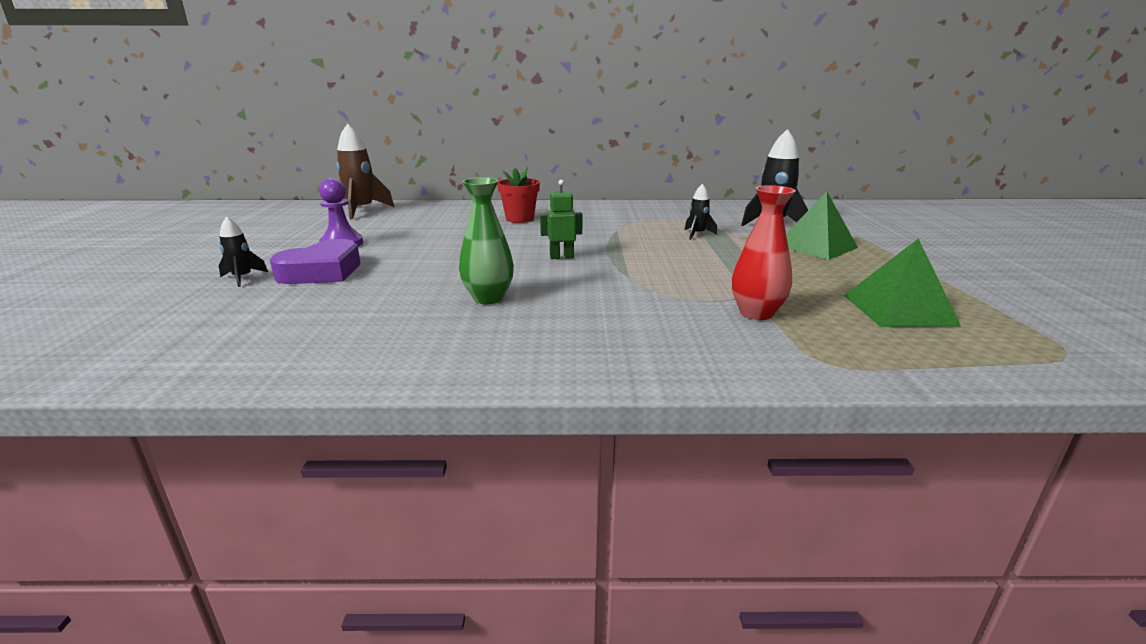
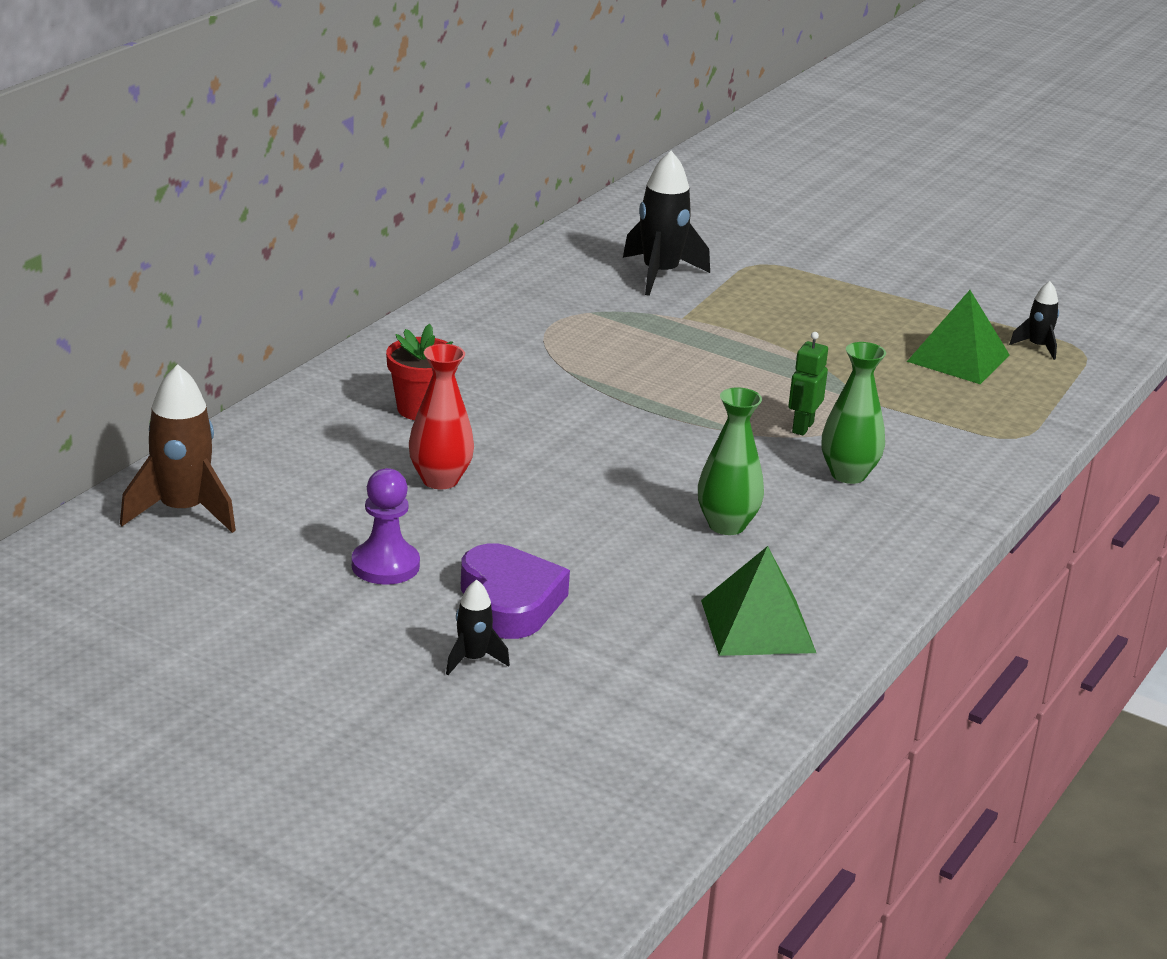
camera: 60 degrees left, 5 degrees up
(561, 257) = (635, 442): green robot -> green robot (802, 427)
(627, 316) = (848, 474): none -> green vase
(697, 234) = (648, 334): black rocket -> black rocket (1037, 347)
(756, 313) = (903, 417): red vase -> red vase (440, 480)
(816, 246) = (769, 299): green pyramid -> green pyramid (757, 626)

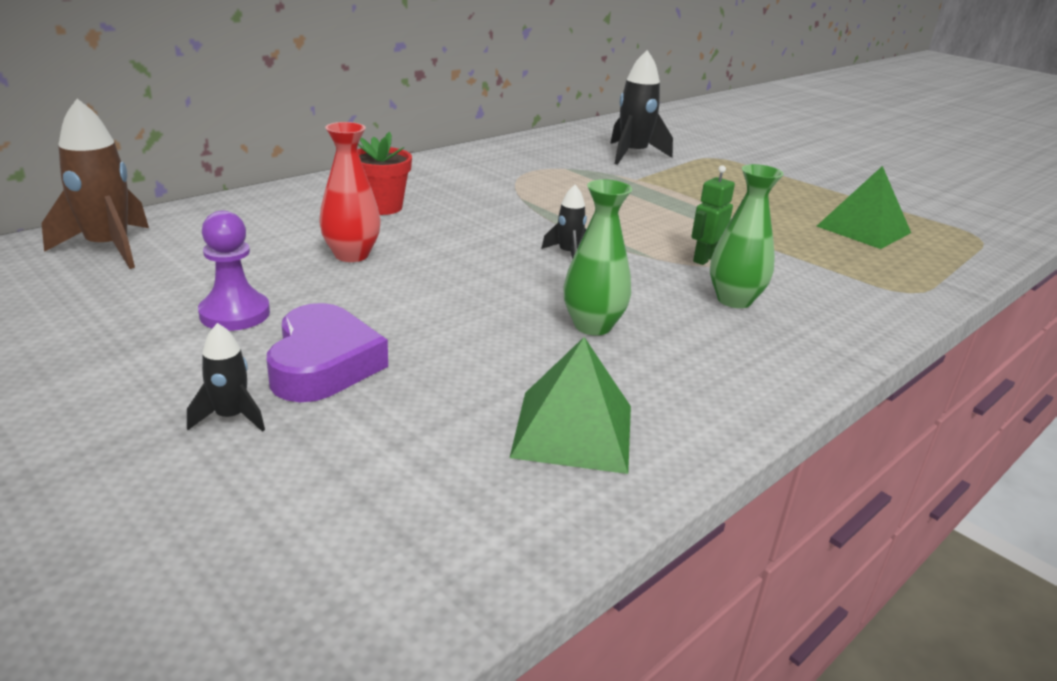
camera: 15 degrees right, 0 degrees up
(1037, 347) = (937, 230): black rocket -> black rocket (568, 254)

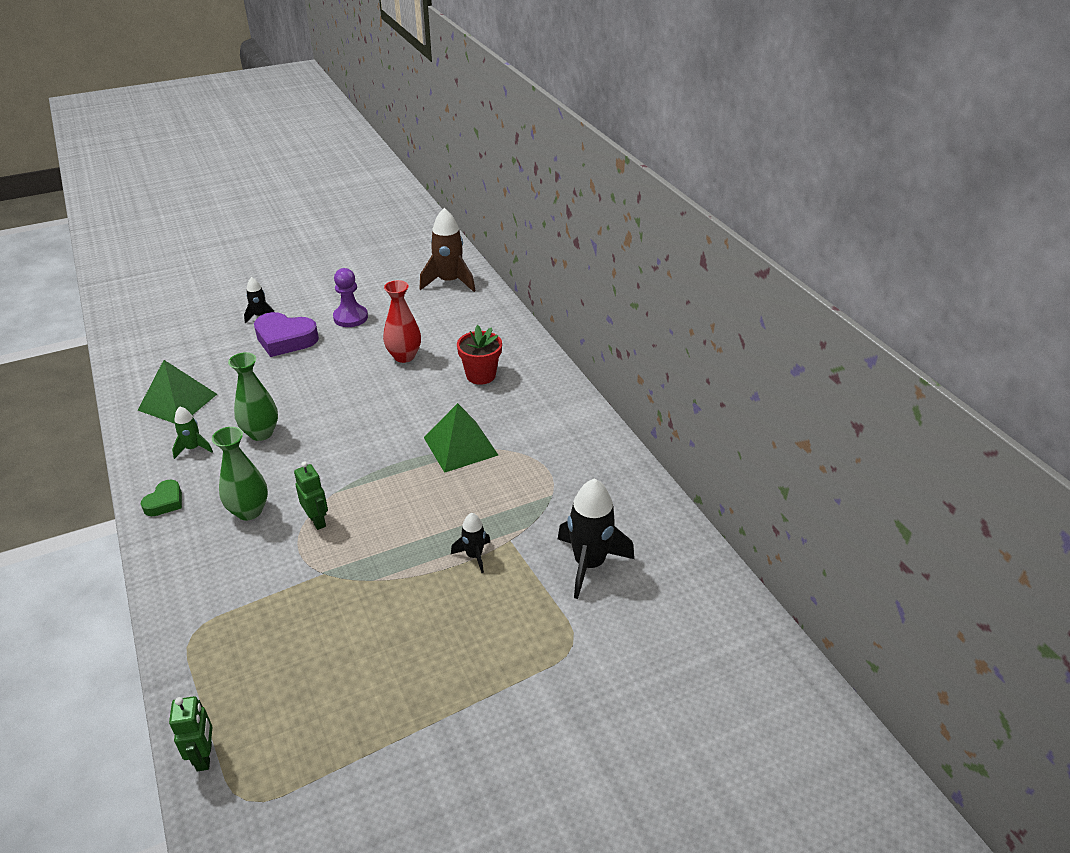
camera: 110 degrees right, 10 degrees up
(568, 254) = (362, 448): black rocket -> black rocket (474, 556)
(670, 374) = (193, 448): none -> green rocket
(786, 364) = (165, 502): none -> green heart
(863, 229) = (317, 681): green pyramid -> green pyramid (460, 446)
(983, 258) = (205, 756): none -> green robot

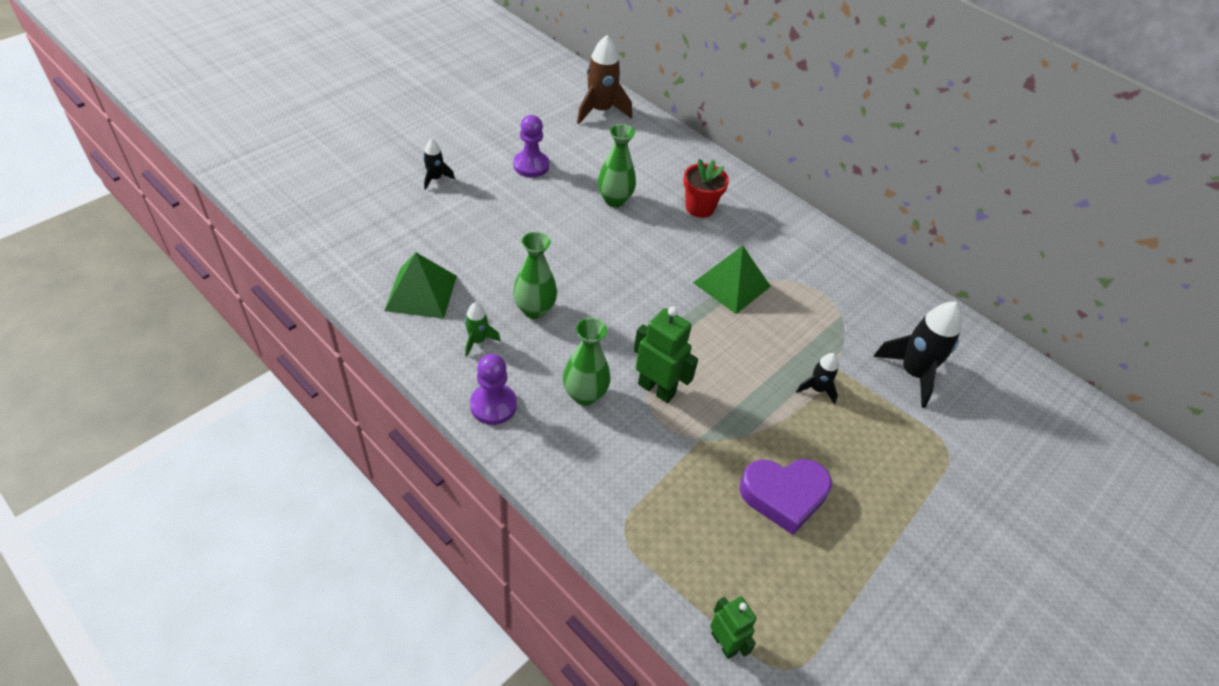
camera: 25 degrees left, 10 degrees up
(165, 502) = (493, 405): green heart -> purple pawn
(285, 339) = (482, 201): purple heart -> purple heart (784, 495)
(317, 521) = (656, 389): green robot -> green robot, size x1.53
(404, 356) = (614, 200): red vase -> green vase

